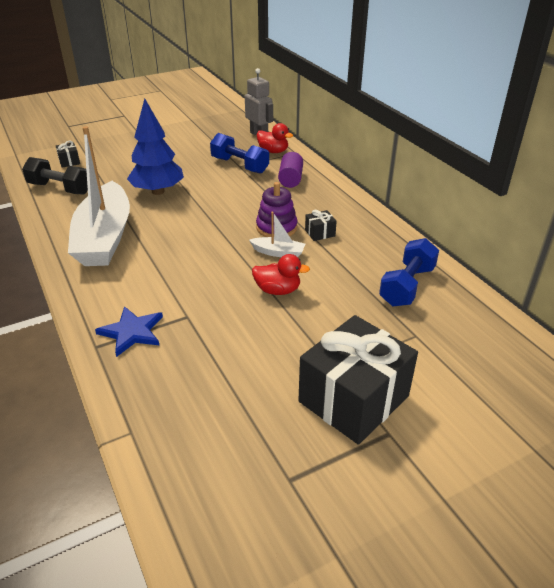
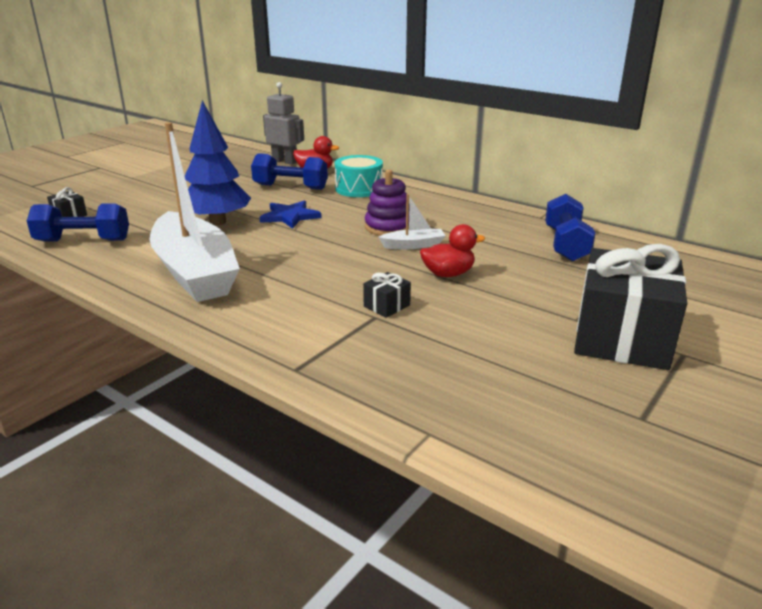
camera: 25 degrees left, 10 degrees down
(60, 188) = (83, 241): black dumbbell -> blue dumbbell
(132, 332) = (326, 345): blue star -> blue star (290, 216)
(290, 179) = (359, 189): purple cylinder -> turquoise drum
(320, 233) = (437, 223): black gift -> black gift (386, 306)

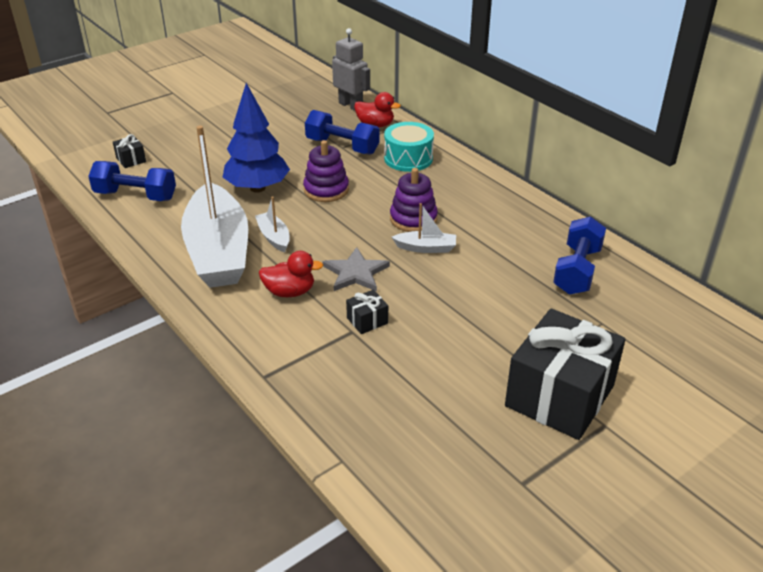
camera: 15 degrees right, 10 degrees up
(252, 255) = (274, 237): none -> white boat
(290, 216) = (326, 190): blue star -> purple stacking toy
(353, 271) = (356, 273): none -> grey star
(448, 274) = (441, 291): red duck -> red duck (290, 292)

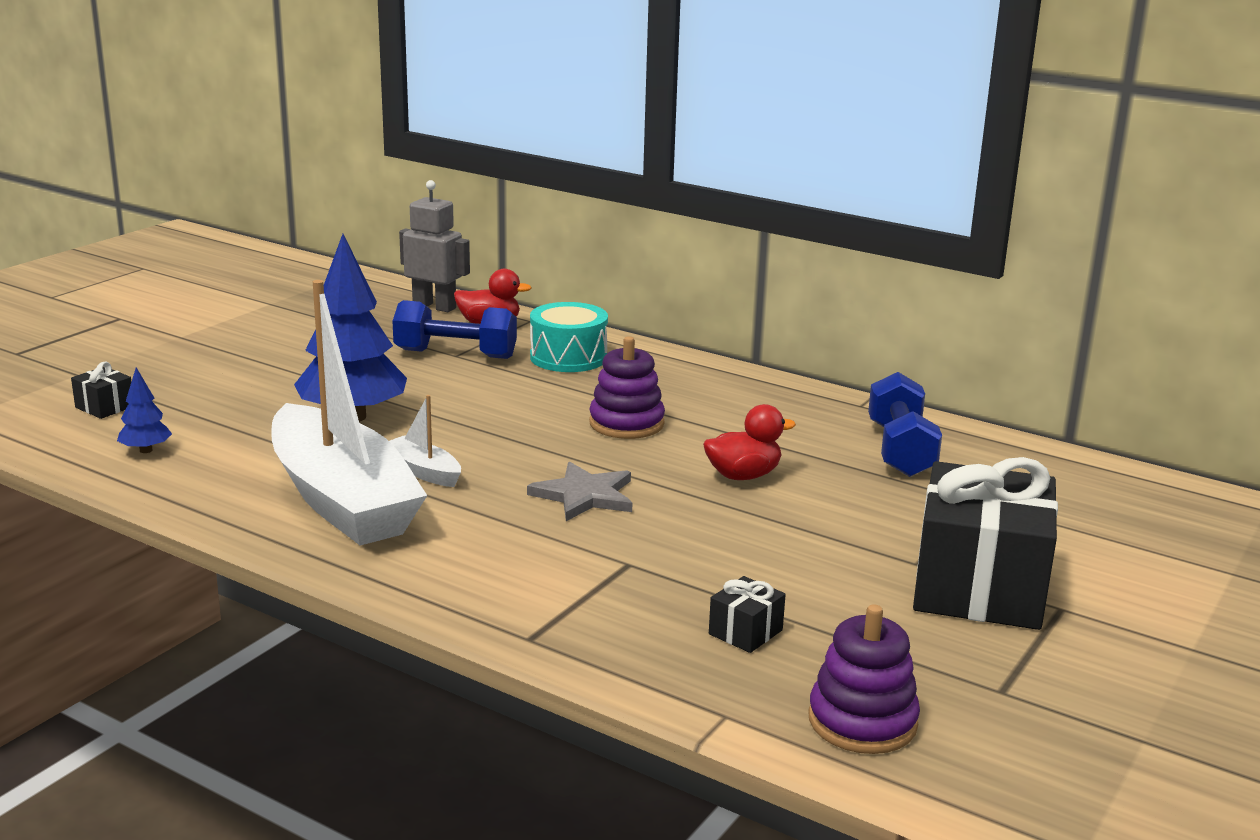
camera: 20 degrees left, 15 degrees down
(135, 196) = (146, 450): blue dumbbell -> blue tree
(290, 292) = (497, 532): red duck -> red duck (743, 476)
(326, 190) = (467, 406): purple stacking toy -> purple stacking toy (862, 721)
(367, 320) = (643, 547): black gift -> black gift (745, 632)
(426, 248) = (669, 453): white boat -> none

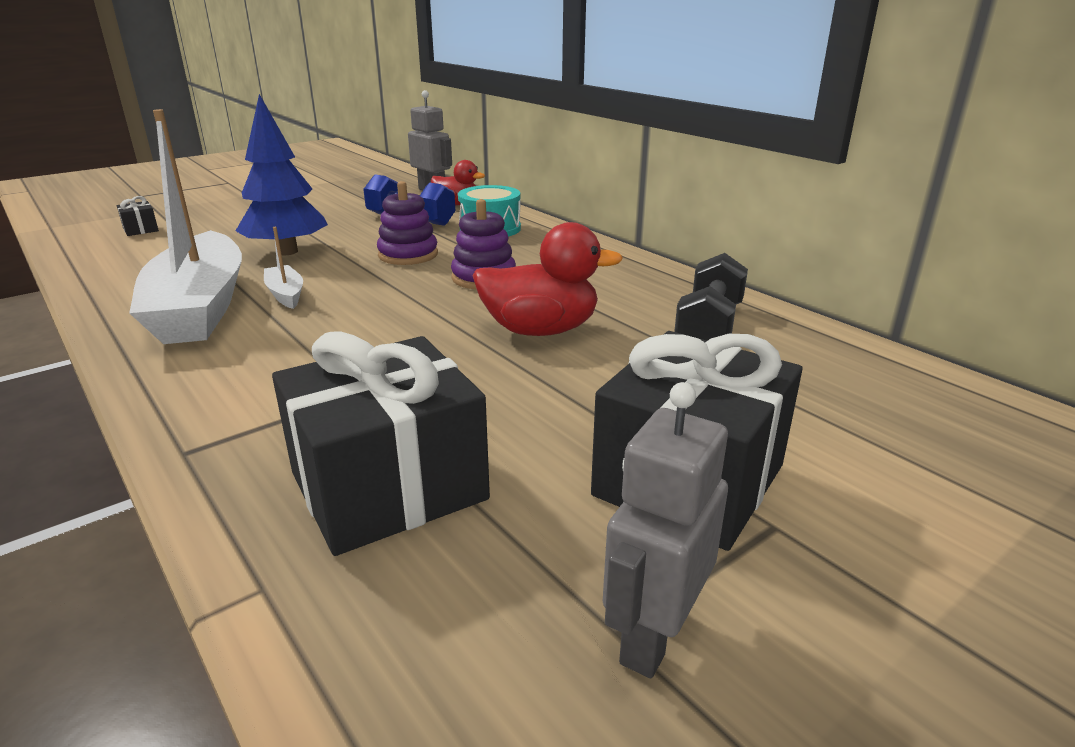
camera: 20 degrees right, 5 degrees up
(146, 450) = (123, 258): blue tree -> none
(584, 495) = (386, 329): grey star -> none
(743, 476) = (540, 330): red duck -> red duck, size x1.58
(745, 632) = (388, 486): black gift -> black gift, size x2.50
(862, 721) = (404, 638): purple stacking toy -> purple stacking toy (408, 255)
(900, 450) = (709, 326): blue dumbbell -> black dumbbell
(1026, 688) = (653, 636): none -> grey robot

